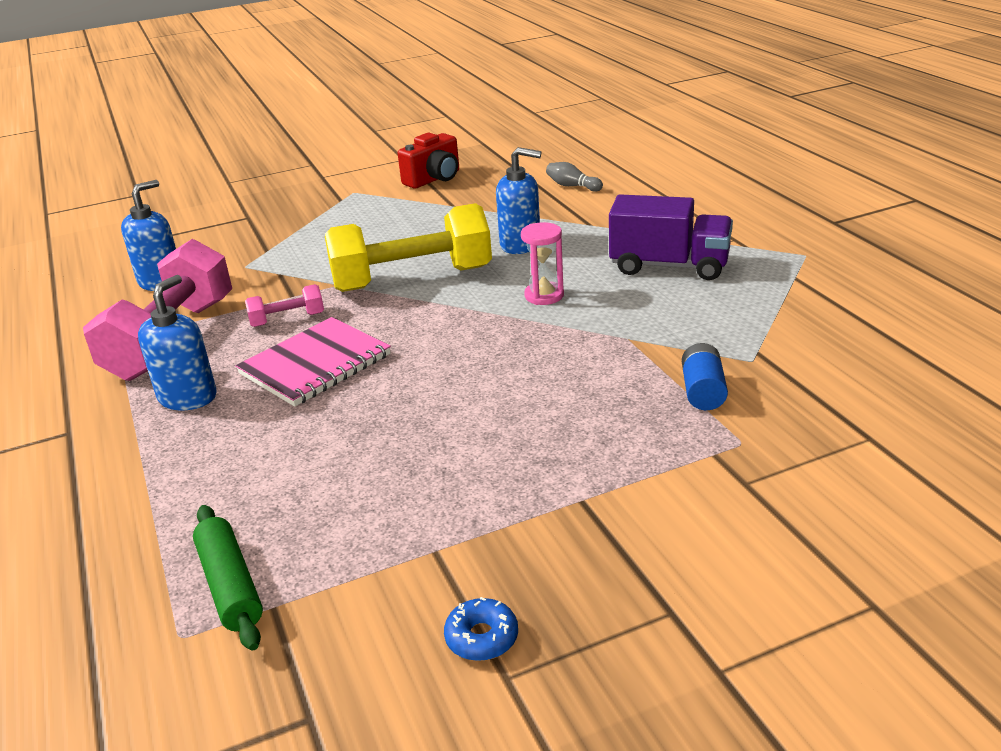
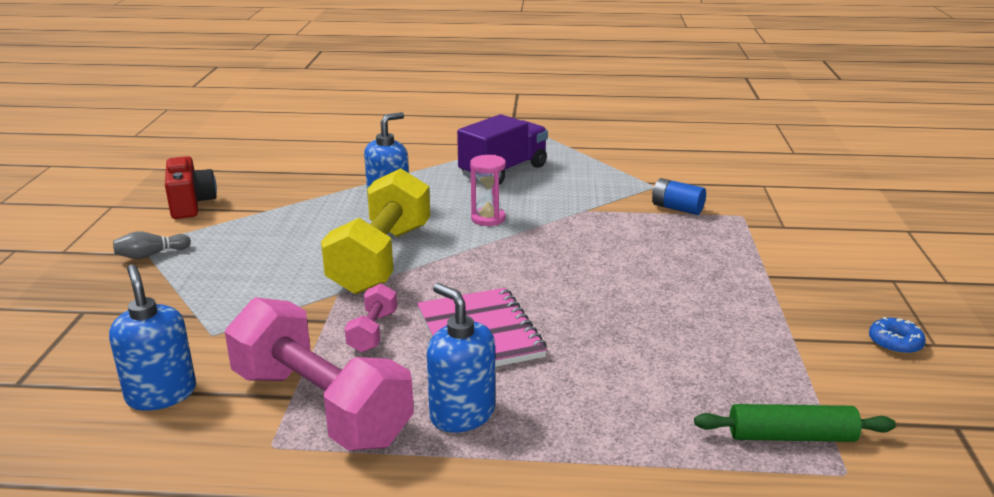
camera: 65 degrees left, 5 degrees down
(572, 186) = (318, 162): grey bowling pin -> grey bowling pin (151, 255)

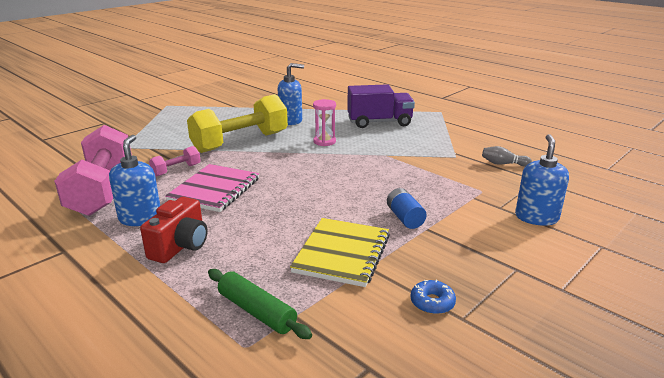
camera: 40 degrees right, 0 degrees up
(151, 255) = (162, 110): grey bowling pin -> grey bowling pin (503, 164)
(161, 394) = (68, 161): blue soap dispenser -> blue soap dispenser (536, 217)
(191, 204) = (213, 95): red camera -> red camera (180, 246)
(677, 208) = (444, 172): blue battery -> blue battery (405, 218)
(749, 338) = (342, 253): none -> yellow notebook

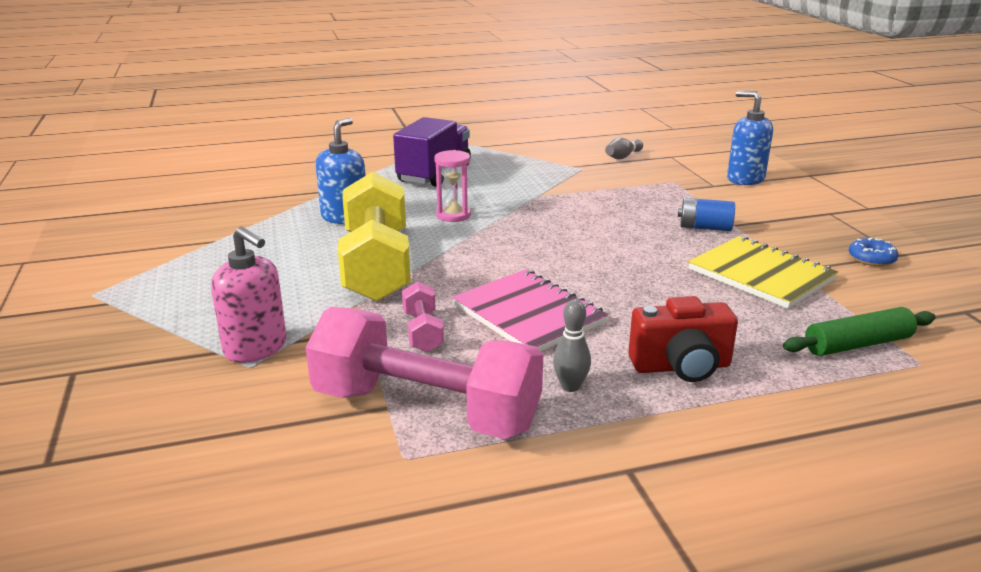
camera: 60 degrees left, 0 degrees up
(139, 143) = (256, 348): none -> pink soap dispenser
(140, 218) = (570, 386): blue soap dispenser -> grey bowling pin
(180, 246) = (681, 367): red camera -> red camera turned 120 degrees clockwise

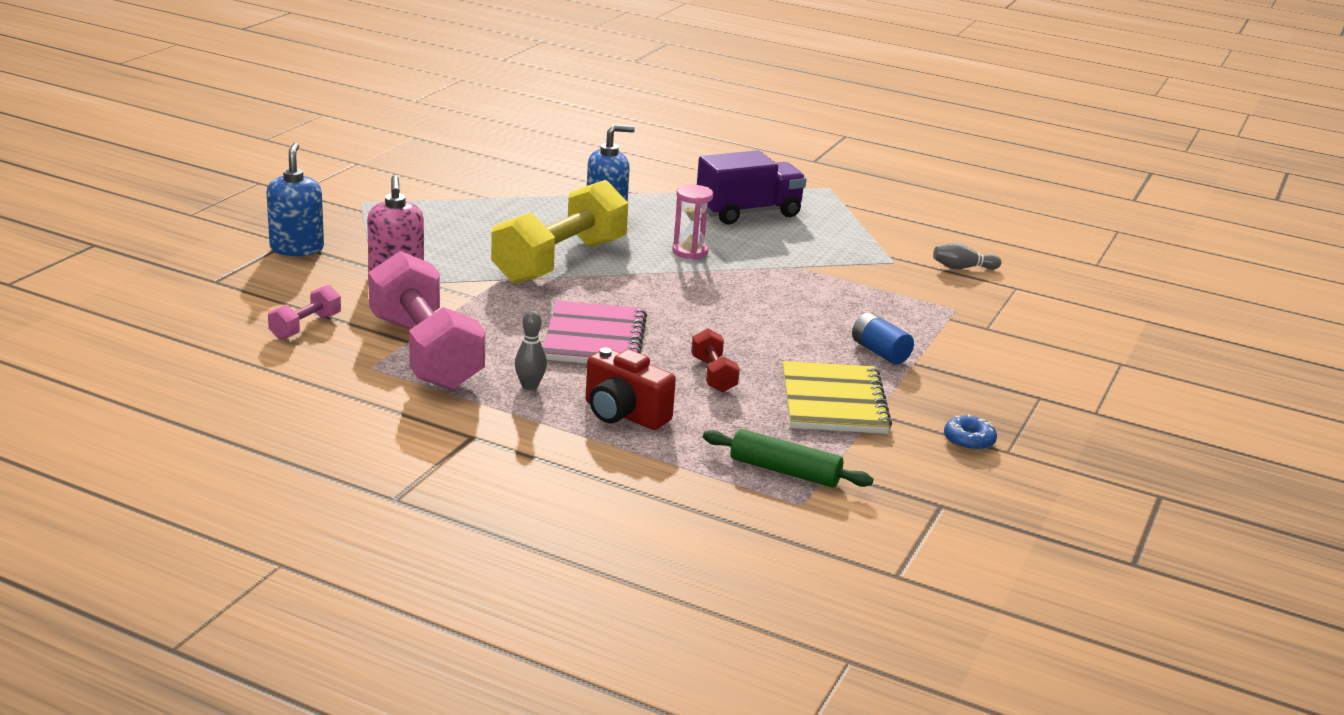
camera: 40 degrees right, 0 degrees up
(422, 332) = (506, 314): pink dumbbell -> pink dumbbell (305, 327)
(661, 297) = (713, 375): none -> red dumbbell
(745, 179) = (1036, 337): blue soap dispenser -> blue soap dispenser (297, 248)

